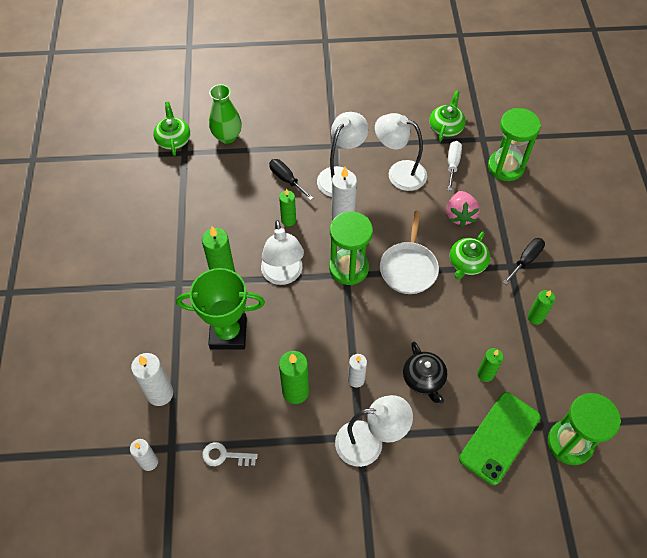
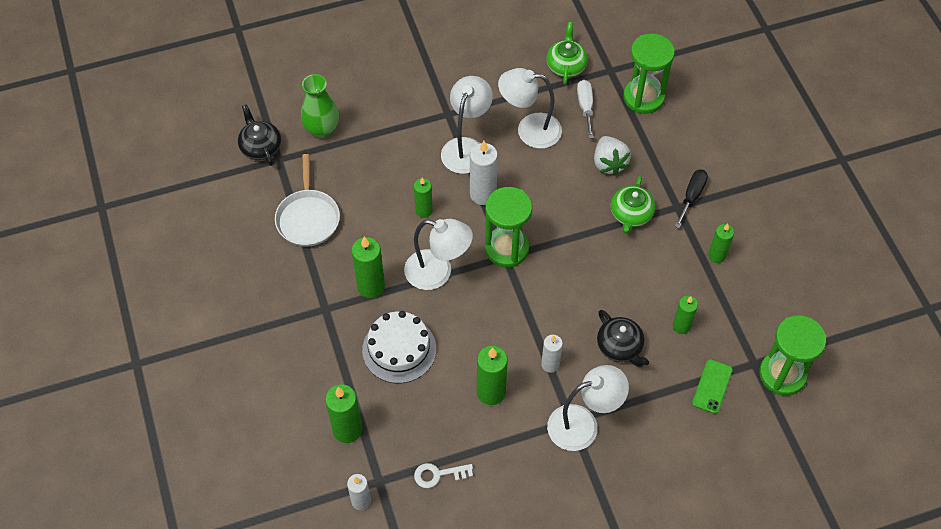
camera: 15 degrees left, 0 degrees up
(160, 394) = (347, 430): white candle -> green candle
(173, 140) = (260, 146): green teapot -> black teapot
(228, 333) = (399, 349): green trophy -> white cake
(283, 275) = (438, 273): white lamp -> white lamp turned 45 degrees counterclockwise
(286, 179) = (406, 165): black screwdriver -> none
(408, 267) = (570, 233): white pan -> white pan (308, 218)
(459, 215) = (609, 163): pink strawberry -> white strawberry
(499, 437) = (712, 386): green phone -> green phone, size x0.57

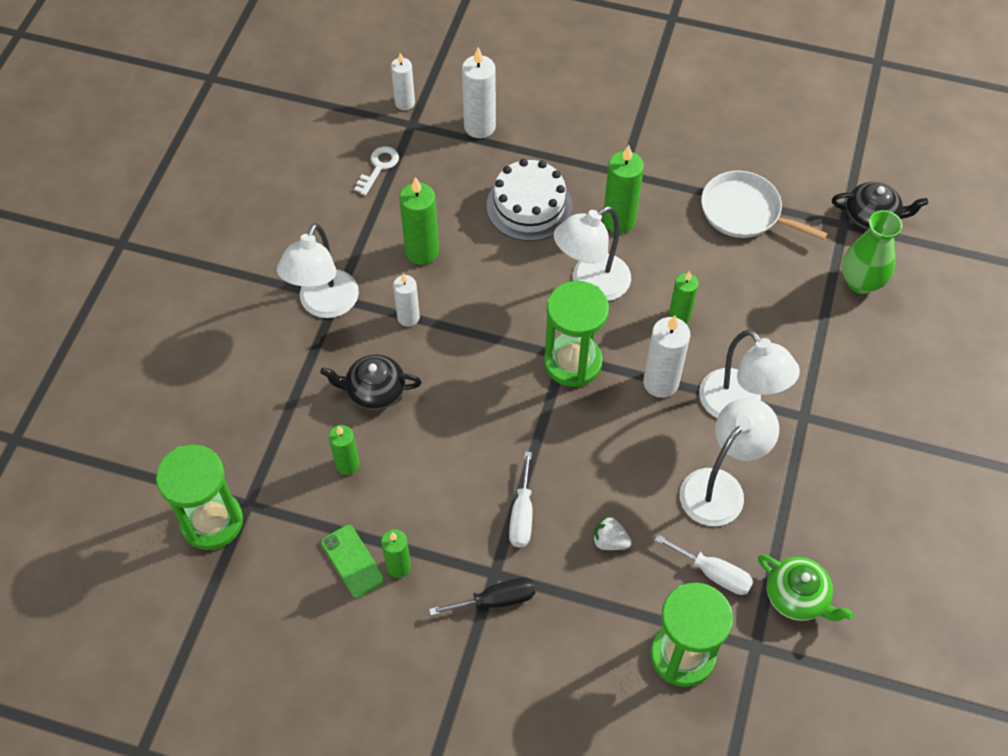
camera: 125 degrees right, 0 degrees up
(347, 430) = (479, 126): green candle -> white candle
(609, 163) = (609, 541): white strawberry -> white strawberry, size x0.62
(631, 214) = (522, 515): green teapot -> white screwdriver
(691, 196) = (496, 600): black screwdriver -> black screwdriver turned 75 degrees counterclockwise
(712, 386) = (260, 444): green phone -> green phone (352, 561)

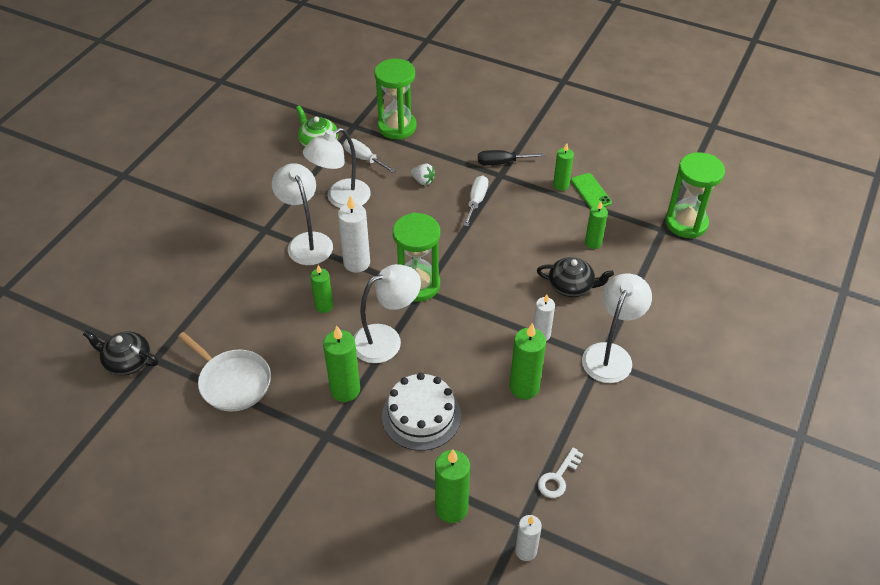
camera: 170 degrees left, 10 degrees down
(479, 126) = (451, 508): white candle -> green candle
(861, 282) = (170, 311): green vase -> none

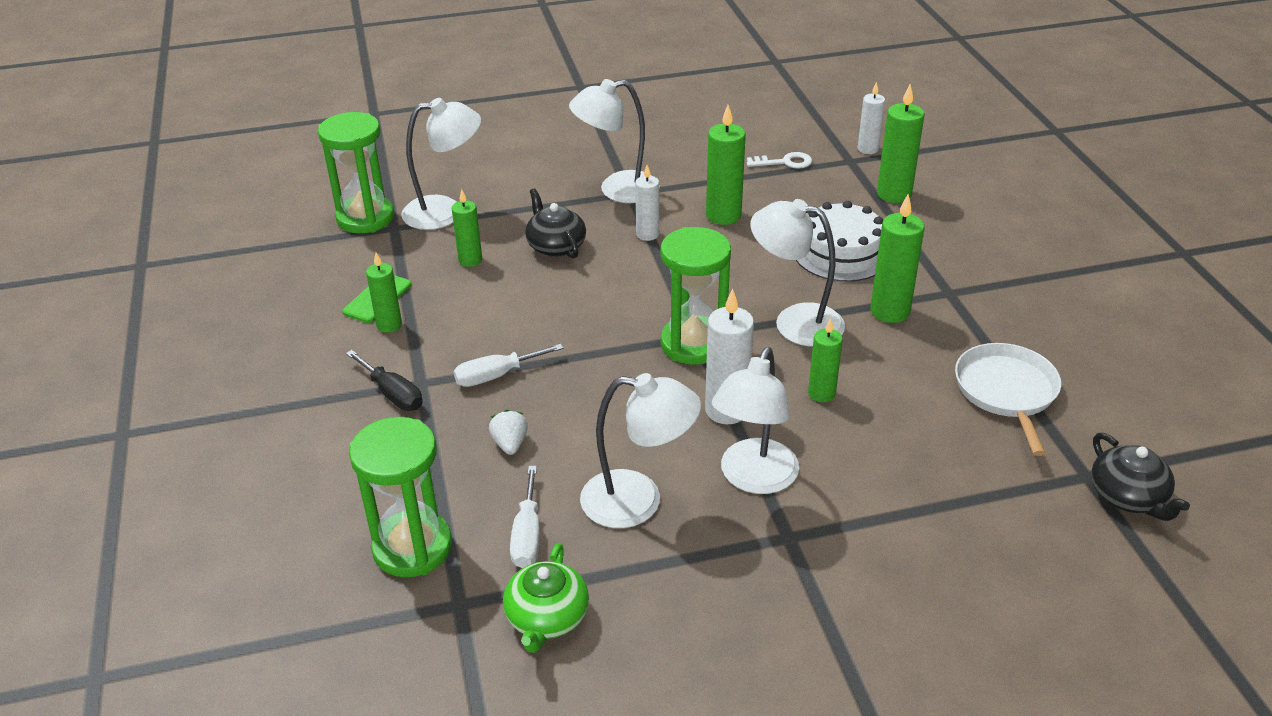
camera: 130 degrees left, 10 degrees down
(660, 259) = (445, 212): none -> white lamp

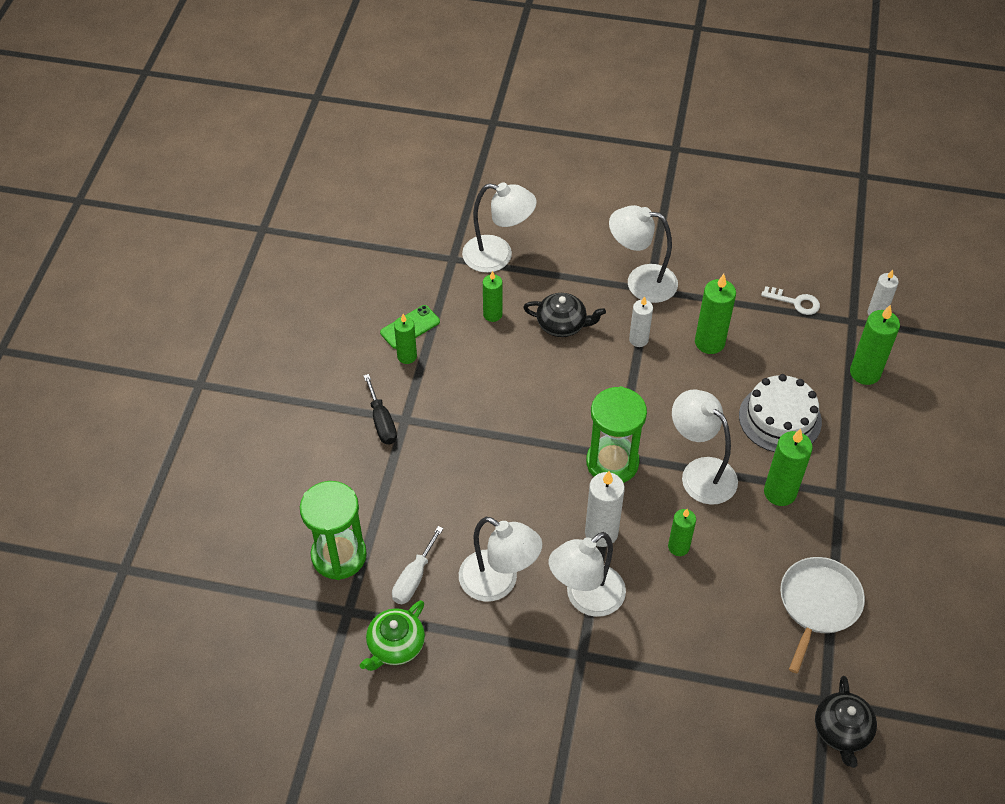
camera: 25 degrees right, 15 degrees up
(365, 218) = (436, 240): green hourglass -> none
(496, 376) = (458, 434): white screwdriver -> none
(510, 444) = (439, 498): white strawberry -> none
(555, 246) = (562, 324): black teapot -> black teapot turned 105 degrees clockwise

